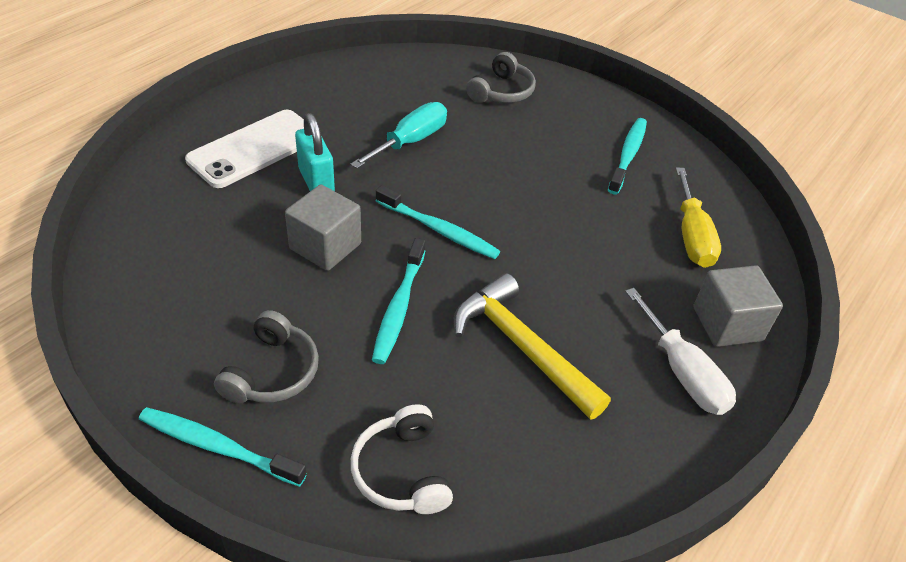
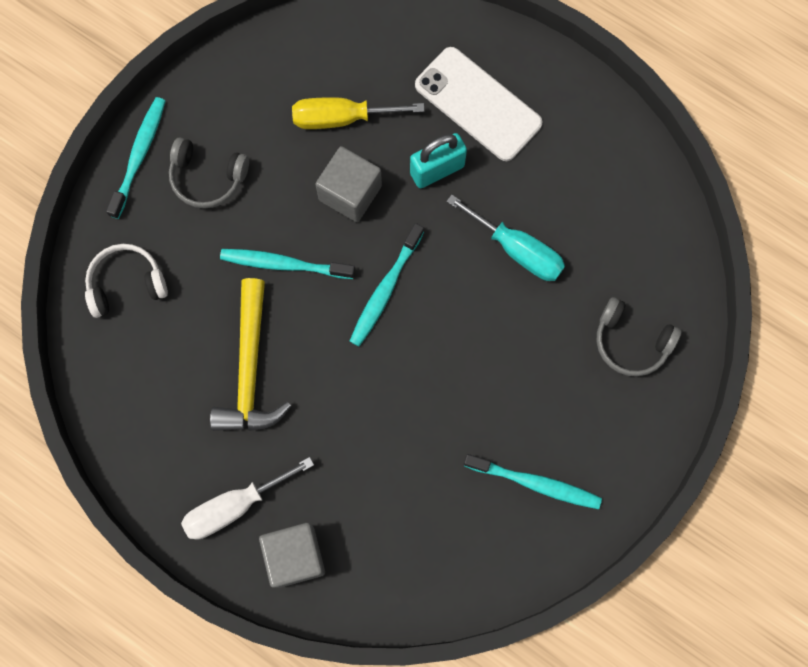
camera: 90 degrees right, 30 degrees up
(522, 347) = (250, 369): yellow hammer -> yellow hammer turned 135 degrees clockwise
(692, 236) = (411, 539): yellow screwdriver -> yellow screwdriver (341, 118)

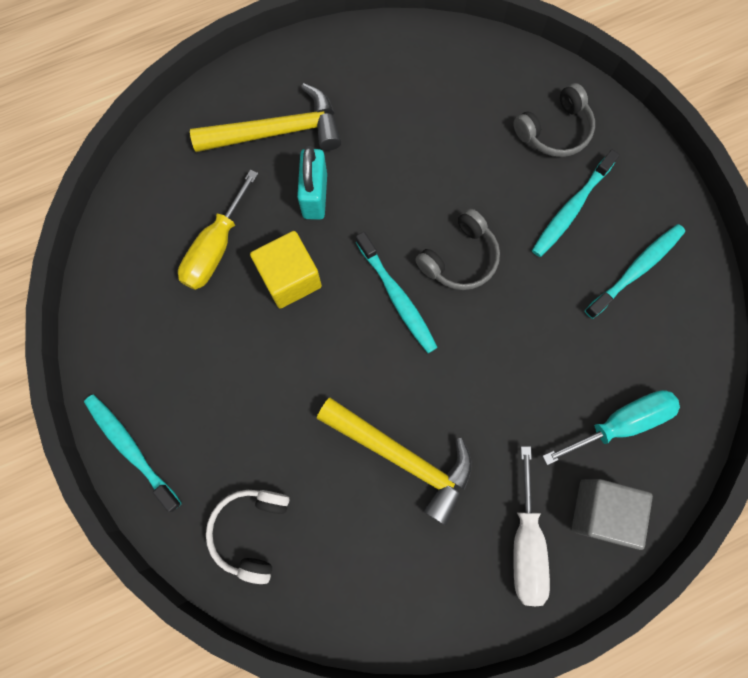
camera: 60 degrees left, 0 degrees up
(207, 177) = (195, 396): grey headphones -> grey headphones (459, 258)
(284, 264) = (321, 372): turquoise toothbrush -> turquoise toothbrush (571, 209)
(350, 193) = (290, 278): grey cube -> yellow cube
(478, 104) = (277, 132): white phone -> yellow hammer
(517, 250) = (425, 172): turquoise screwdriver -> turquoise screwdriver (620, 423)

